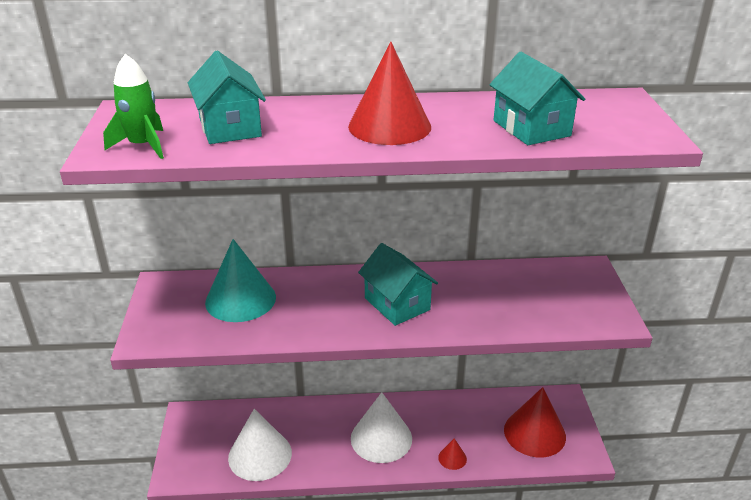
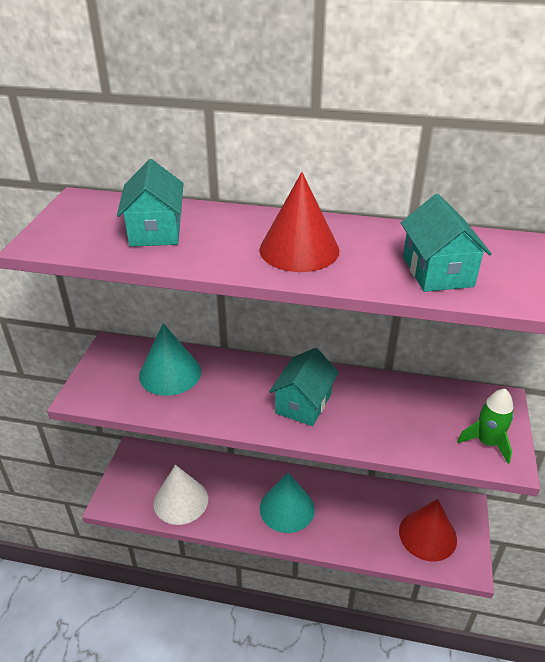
camera: 15 degrees right, 5 degrees up
(142, 146) = (73, 240): green rocket -> green rocket (487, 442)
(381, 438) = (287, 508): white cone -> turquoise cone
(397, 304) = (303, 403): turquoise house -> turquoise house turned 45 degrees clockwise
(452, 458) = (344, 542): red cone -> none

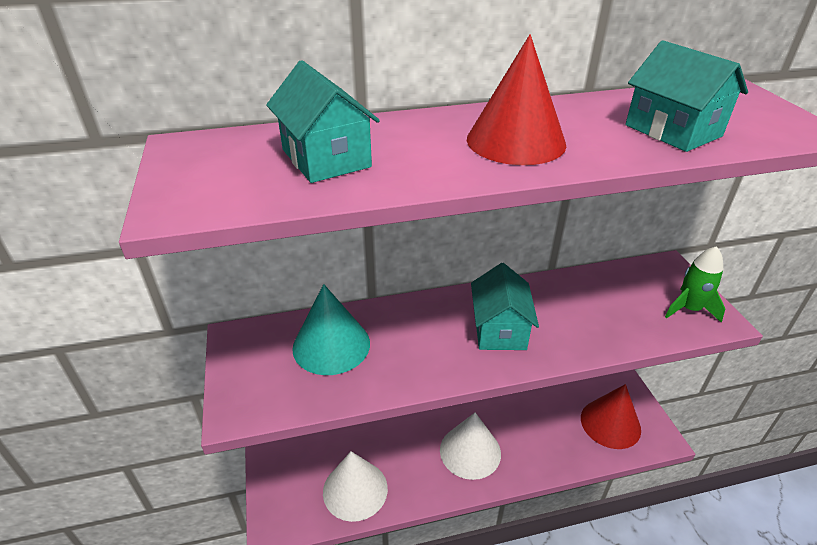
camera: 25 degrees left, 0 degrees up
(287, 508) = (470, 451): turquoise cone -> white cone

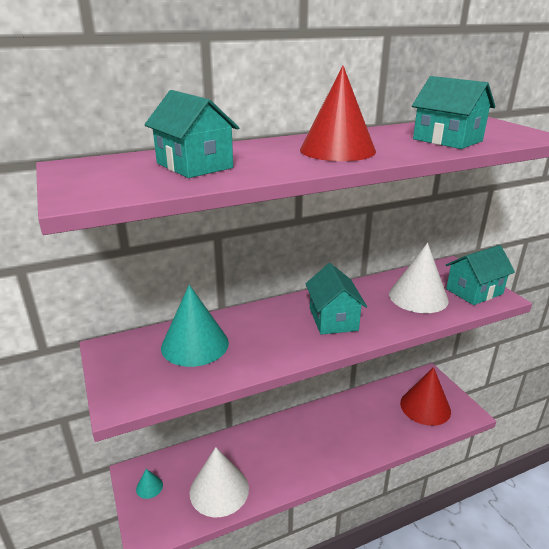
camera: 10 degrees left, 10 degrees down
(282, 474) = (149, 487): none -> turquoise cone
(470, 451) = (315, 444): white cone -> white cone (418, 297)
(689, 309) = (474, 291): green rocket -> turquoise house

